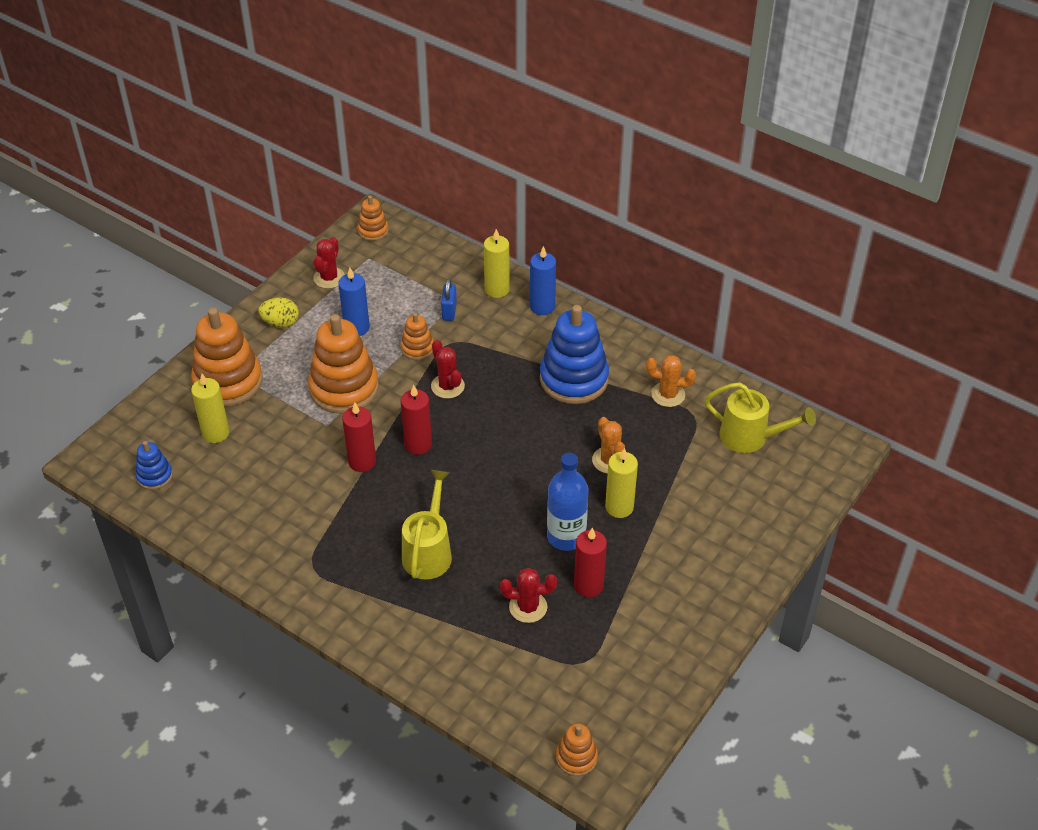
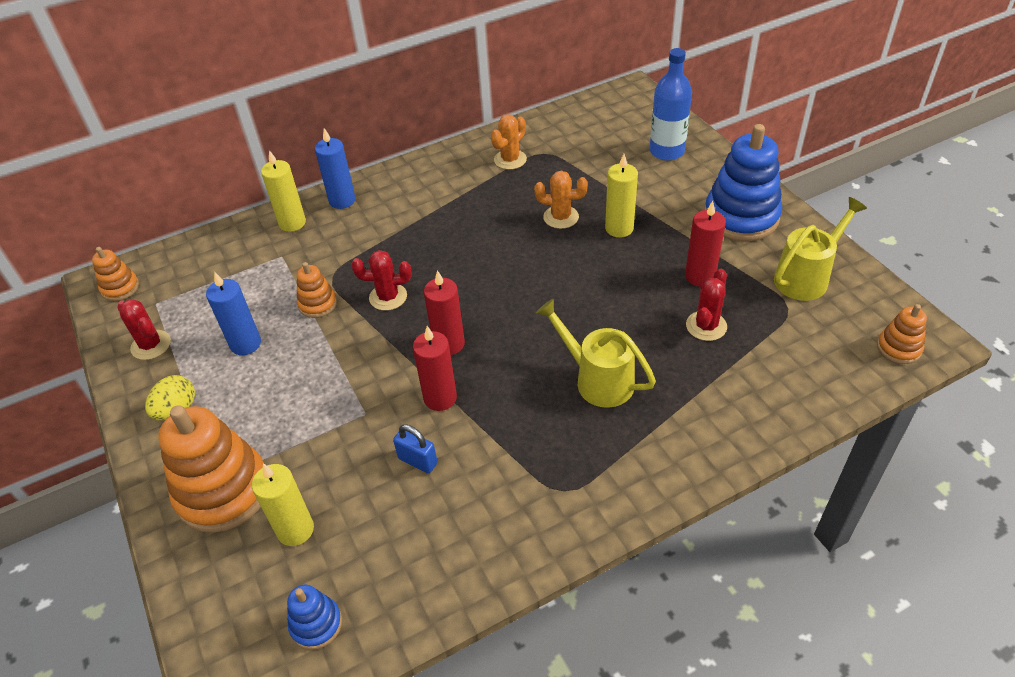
camera: 60 degrees left, 0 degrees up
(344, 388) = (324, 382): orange stacking toy -> none
(449, 311) = (289, 265): blue padlock -> blue padlock (418, 461)
(566, 536) = (634, 273): blue bottle -> blue bottle (666, 151)
(574, 379) = (448, 208): blue stacking toy -> blue stacking toy (741, 217)
(751, 437) = (590, 131): yellow watering can -> yellow watering can (806, 277)

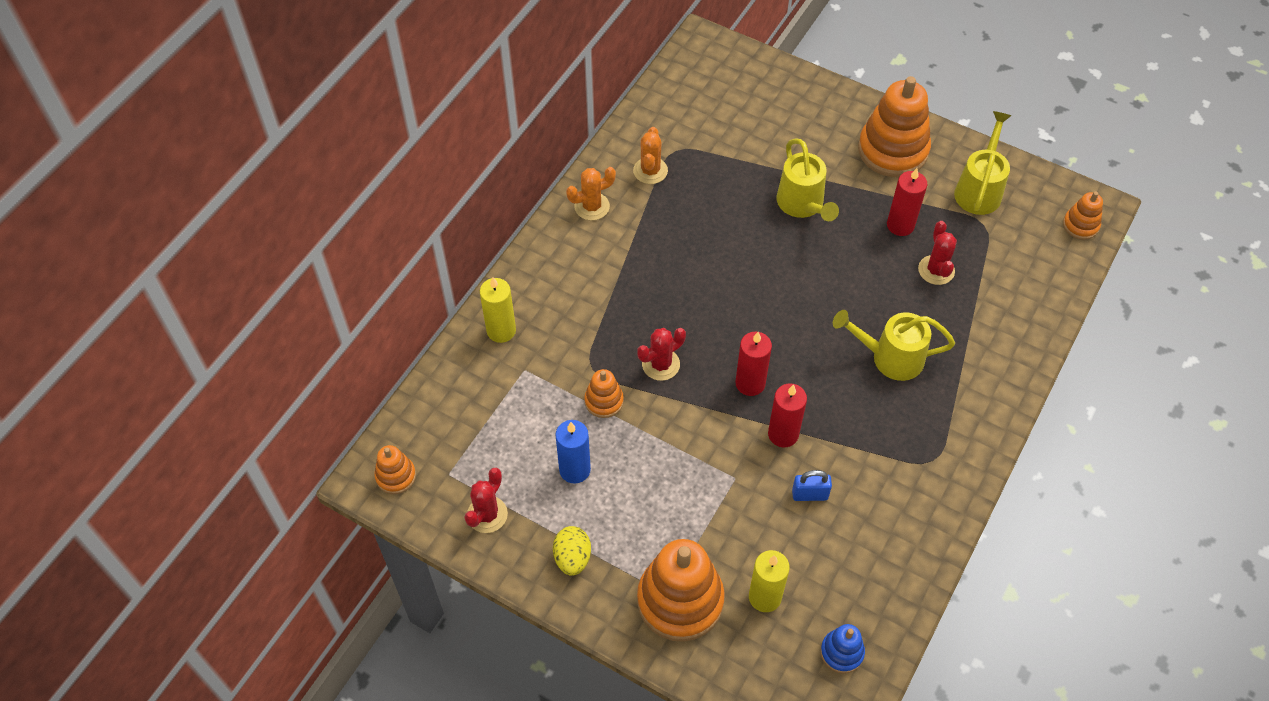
camera: 35 degrees left, 10 degrees up
(151, 345) = (487, 514): red cactus -> red cactus turned 75 degrees counterclockwise
(342, 200) = (528, 285): blue candle -> none
(561, 217) = (745, 215): orange cactus -> orange cactus (592, 206)
(619, 228) = (803, 205): yellow candle -> yellow watering can
(666, 151) = (784, 103): blue bottle -> none
(741, 217) = (892, 150): blue stacking toy -> orange stacking toy

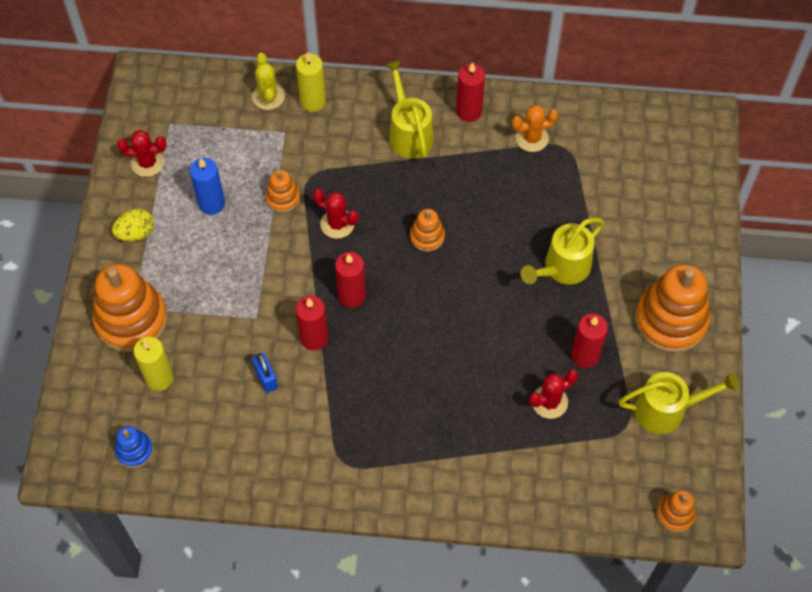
camera: 65 degrees right, 5 degrees up
(396, 476) = (153, 91): orange stacking toy -> orange stacking toy (427, 236)
(471, 368) = (268, 96): none -> yellow cactus
(592, 206) = (469, 111): orange cactus -> red candle
(889, 357) = (432, 394): yellow watering can -> yellow watering can (408, 132)

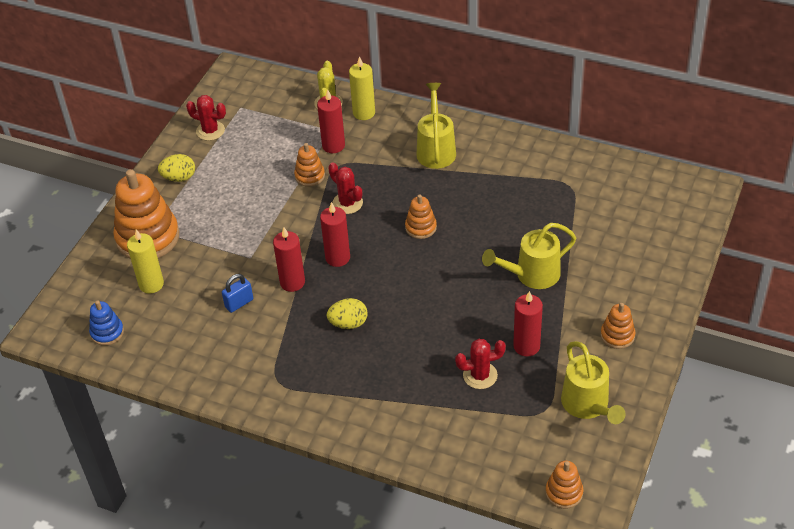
camera: 20 degrees right, 15 degrees down
(211, 203) = (249, 169): blue candle -> none
(266, 378) = (239, 303): blue padlock -> blue padlock turned 60 degrees clockwise
(392, 374) = (348, 323): none -> yellow egg
(469, 111) = (494, 144): red candle -> red candle (333, 145)
(532, 138) = (542, 173): orange cactus -> none
(667, 410) = (588, 406): yellow watering can -> yellow watering can turned 60 degrees clockwise
(670, 320) = (617, 335): orange stacking toy -> orange stacking toy, size x0.49

